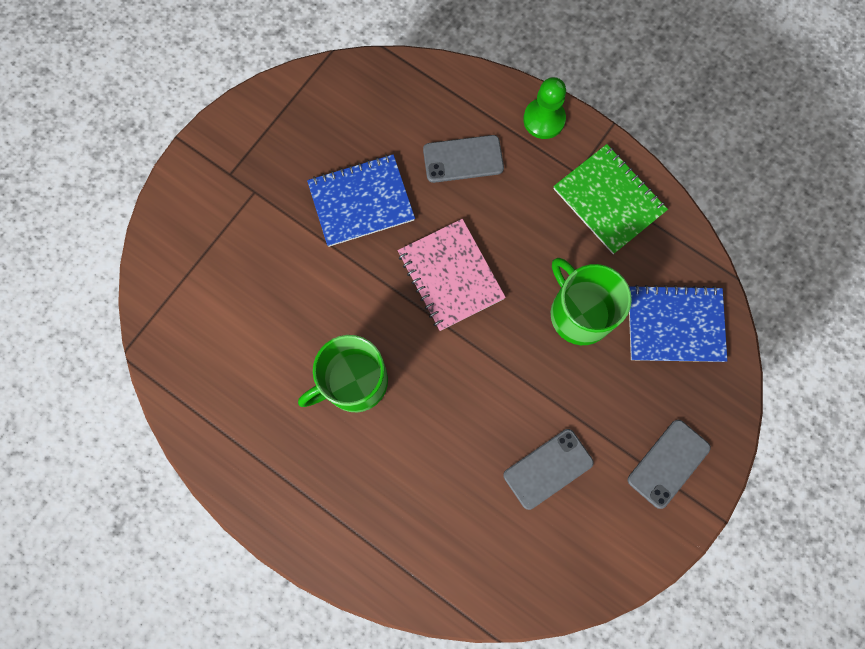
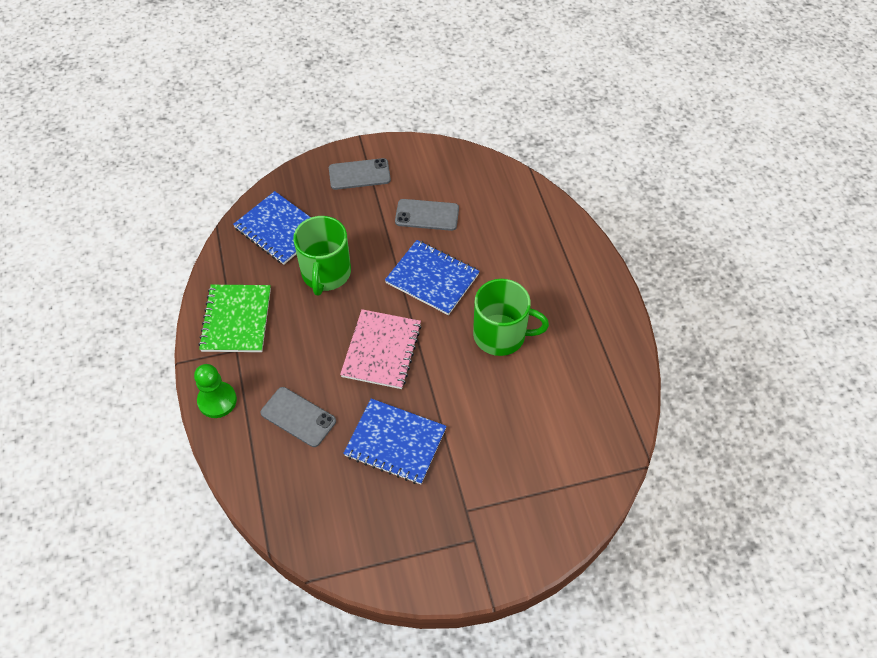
camera: 140 degrees left, 20 degrees down
(473, 392) = (432, 278): none -> blue notebook

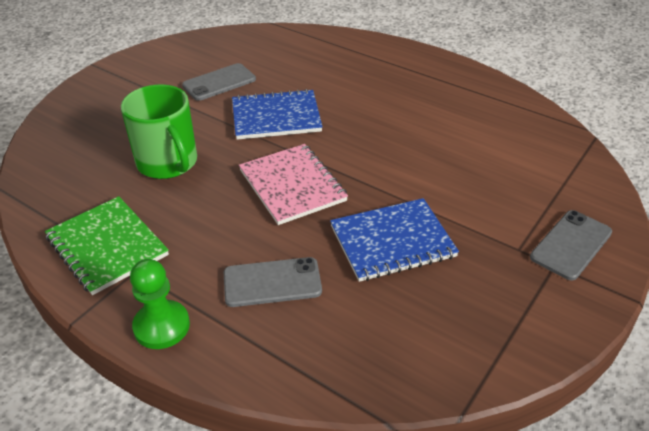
camera: 40 degrees left, 15 degrees down
(279, 229) = (78, 156): blue notebook -> none
(359, 174) = (121, 86): grey phone -> grey phone (571, 245)
(501, 335) = (381, 121): green mug -> none

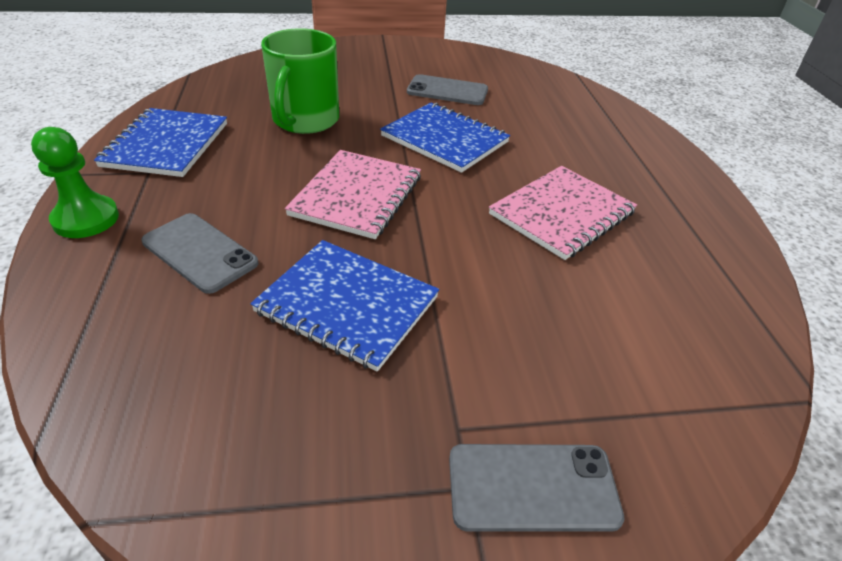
camera: 45 degrees right, 0 degrees up
(107, 246) = (166, 145): green notebook -> blue notebook
(403, 120) = (562, 214): none -> pink notebook

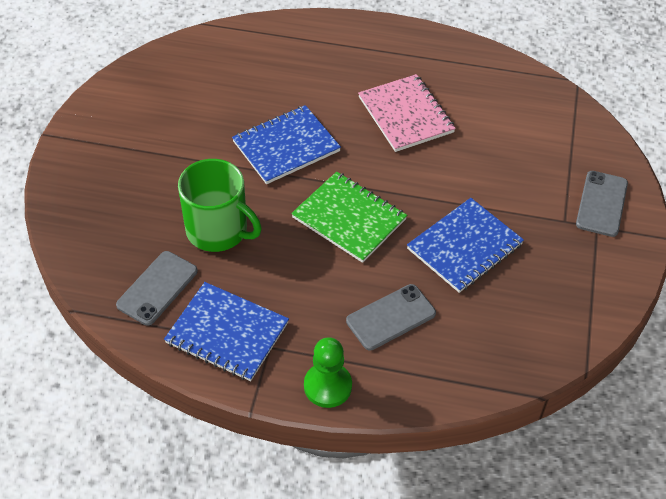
camera: 70 degrees left, 10 degrees up
(357, 196) = (349, 218): pink notebook -> green notebook
(447, 91) = (201, 120): grey phone -> grey phone (157, 288)

